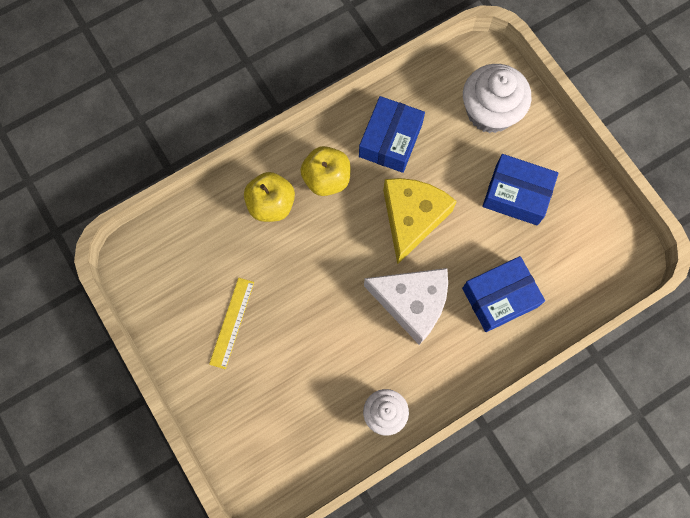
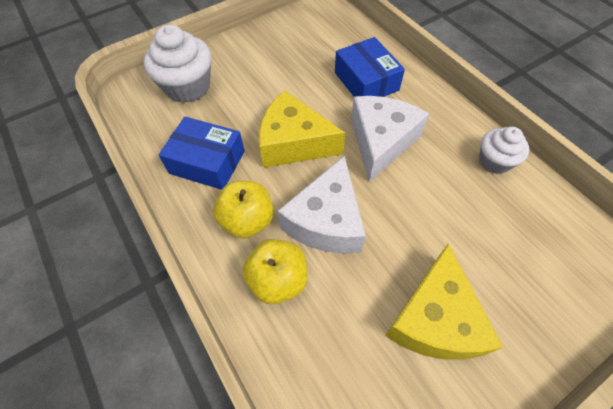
camera: 90 degrees left, 15 degrees down
(232, 322) = (434, 319): yellow ruler -> yellow cheese
(323, 245) = (326, 220): none -> white cheese
(516, 195) = (271, 70): blue box -> none

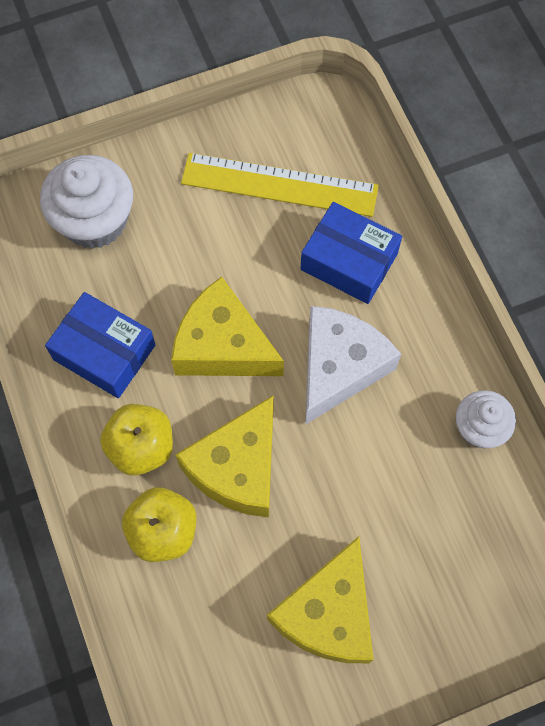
camera: 10 degrees right, 10 degrees up
(307, 50) = (279, 184): none -> yellow ruler
(326, 220) = (237, 467): white cheese -> yellow cheese
(366, 81) = (349, 261): blue box -> blue box turned 45 degrees counterclockwise

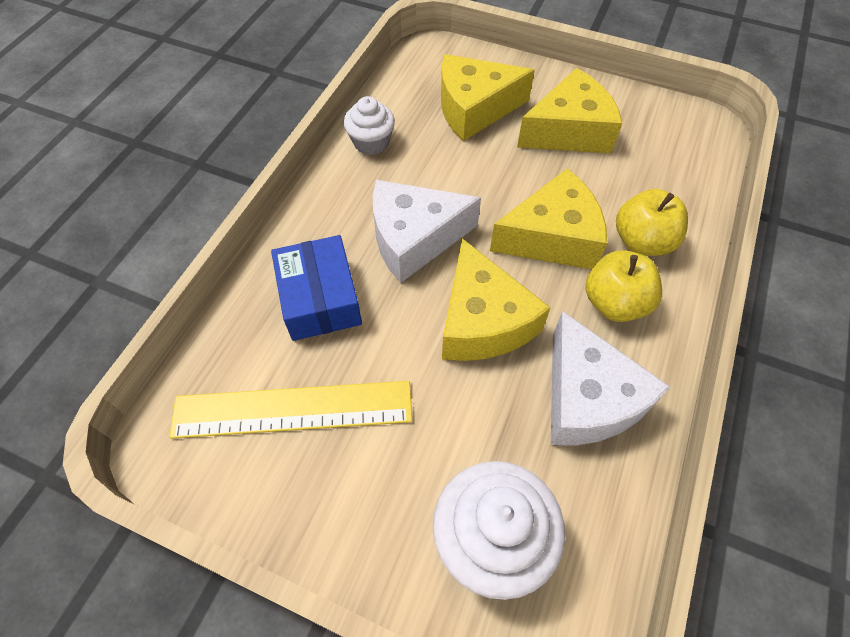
camera: 135 degrees left, 10 degrees down
(104, 352) = (587, 398): blue box -> white cheese
(279, 184) = (293, 409): yellow ruler -> yellow ruler turned 60 degrees counterclockwise
(439, 558) = (474, 109): none -> yellow cheese

